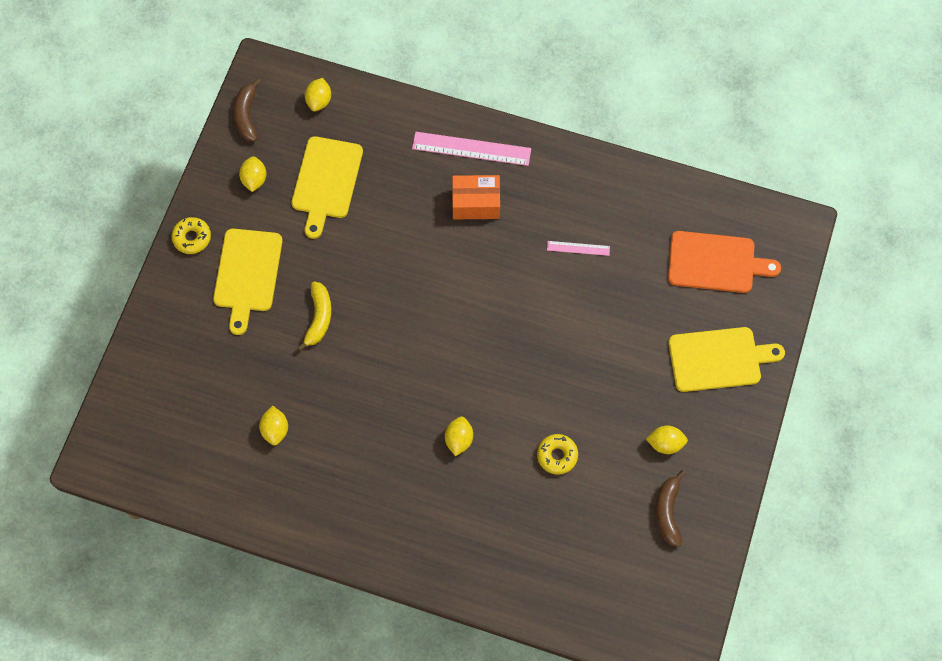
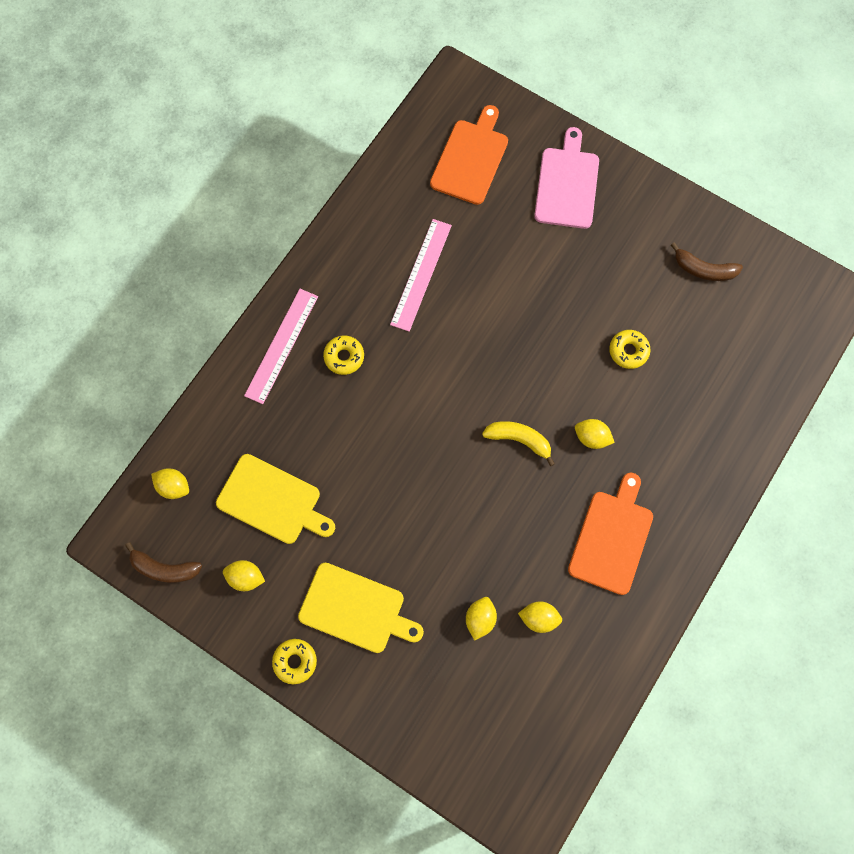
camera: 75 degrees left, 5 degrees up
(319, 318) = (426, 545): yellow banana -> yellow banana (519, 440)
(365, 479) = (612, 538): none -> orange cutting board
(476, 203) = (344, 357): orange box -> yellow donut
(578, 248) = (421, 274): pink ruler -> pink ruler, size x1.93
(665, 443) = (638, 253): yellow lemon -> yellow lemon (480, 618)
(718, 359) = (567, 184): yellow cutting board -> pink cutting board

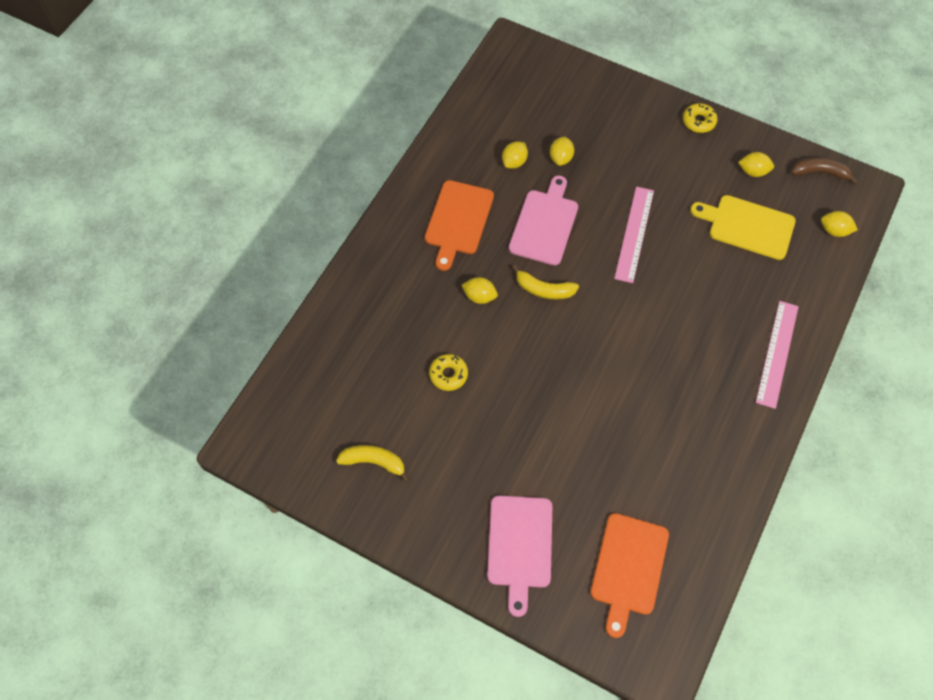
camera: 175 degrees right, 10 degrees down
(344, 357) = (716, 348): yellow donut -> none
(356, 609) = (660, 157): yellow cutting board -> none
(421, 274) = (659, 433): pink ruler -> pink ruler (634, 234)
(510, 524) = (544, 224): none -> pink cutting board
(539, 618) = (514, 162): yellow lemon -> yellow lemon turned 60 degrees counterclockwise
(703, 269) = (374, 462): brown banana -> yellow banana

